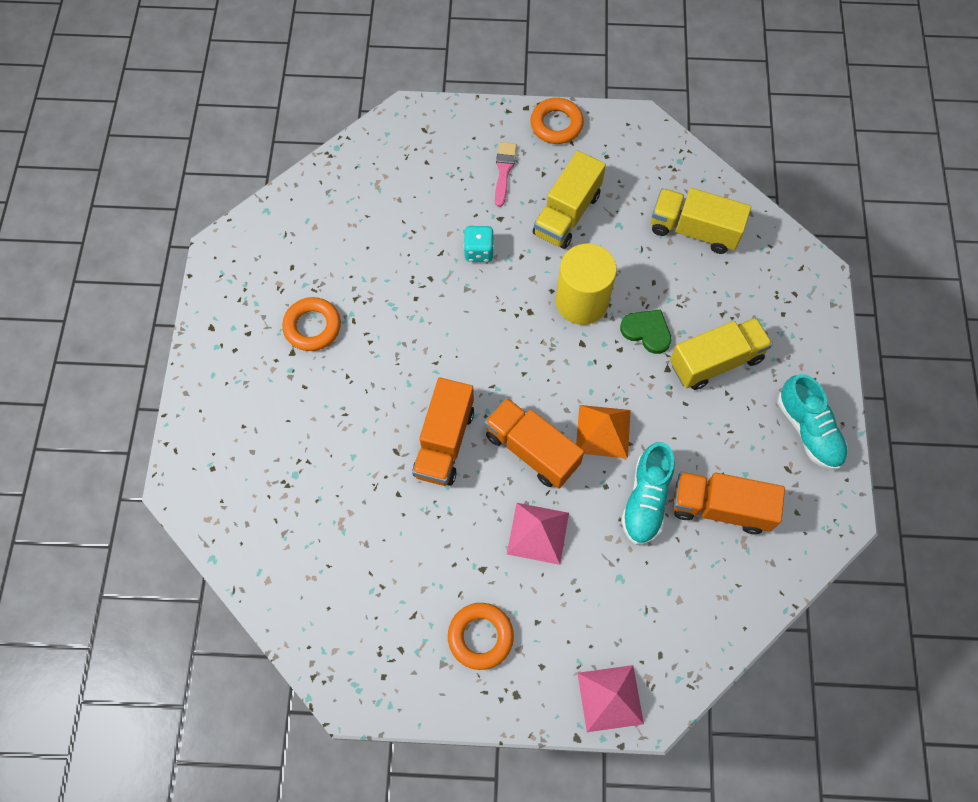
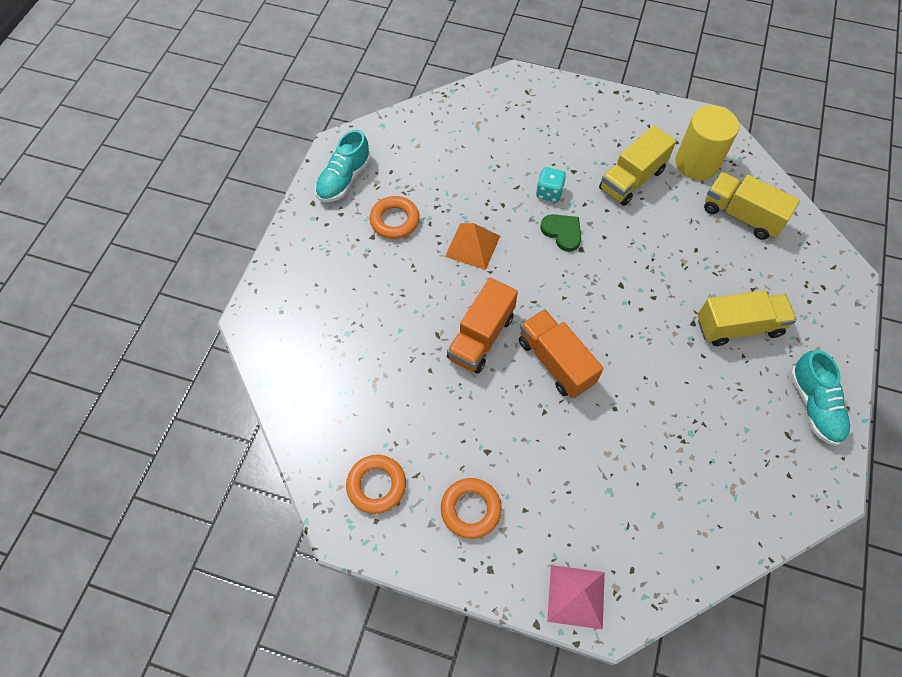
camera: 15 degrees right, 5 degrees down
(504, 171) = (586, 135): pink brush -> none
(538, 533) = (544, 433): pink pyramid -> none
(556, 124) = (639, 109): orange ring -> orange ring (376, 485)
(581, 301) = (628, 251): yellow cylinder -> yellow cylinder (697, 163)
(603, 431) = (623, 361): orange pyramid -> orange pyramid (472, 246)
(645, 500) = (649, 429): turquoise shoe -> turquoise shoe (344, 179)
(647, 331) = (681, 288): green heart -> green heart (562, 232)
(720, 507) = (717, 453): orange truck -> none

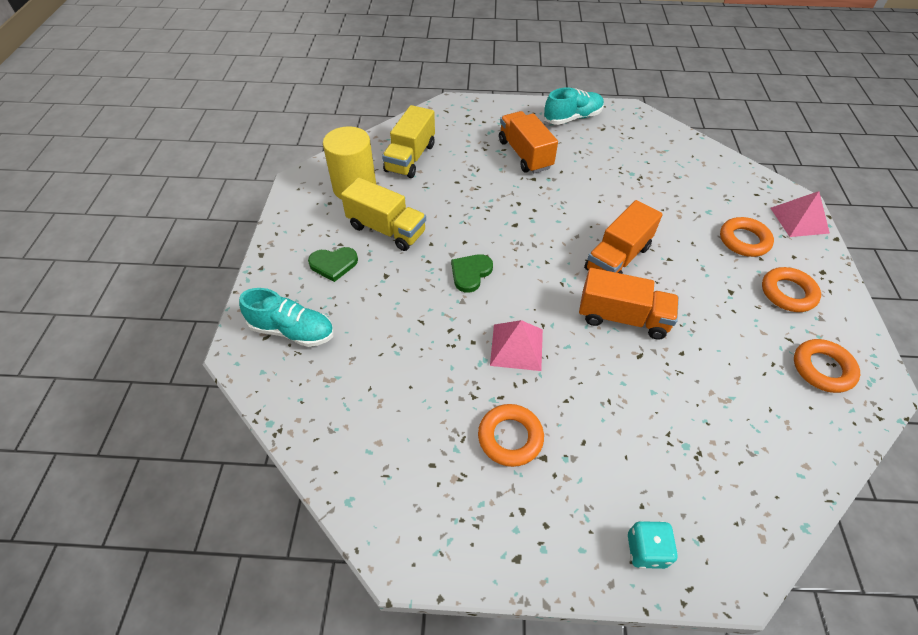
camera: 105 degrees left, 10 degrees down
(344, 179) = (462, 525): turquoise shoe -> turquoise shoe (292, 331)
(472, 246) = (516, 347): orange pyramid -> pink pyramid
(549, 193) = (421, 291): turquoise dice -> turquoise dice (646, 550)
(555, 506) = (744, 240): none -> orange ring
(594, 137) = (333, 264): none -> green heart
(738, 327) = (525, 154): yellow truck -> orange truck

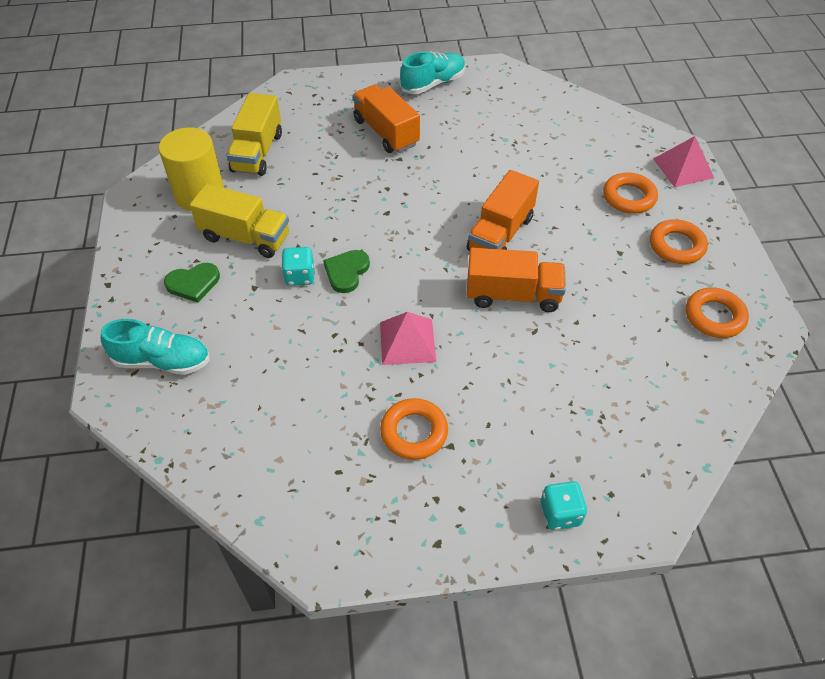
camera: 10 degrees left, 0 degrees up
(428, 271) = (299, 276): none -> turquoise dice

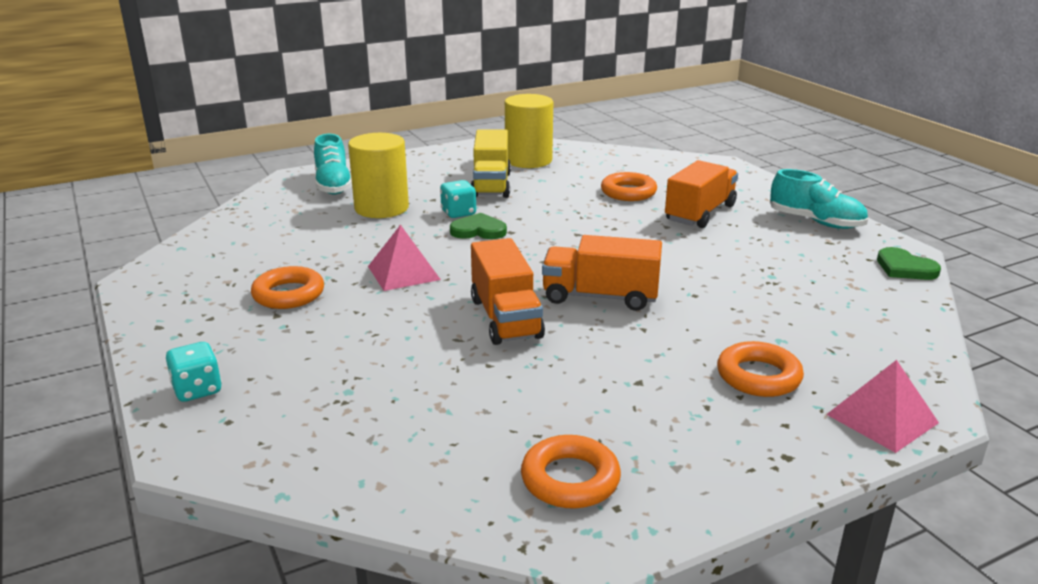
camera: 70 degrees right, 25 degrees down
(193, 283) = (422, 178): green heart -> green heart (905, 268)
(252, 331) = (381, 208): none -> yellow cylinder
(257, 152) = (604, 169): yellow truck -> none
(676, 246) = (694, 429): orange ring -> orange ring (628, 192)

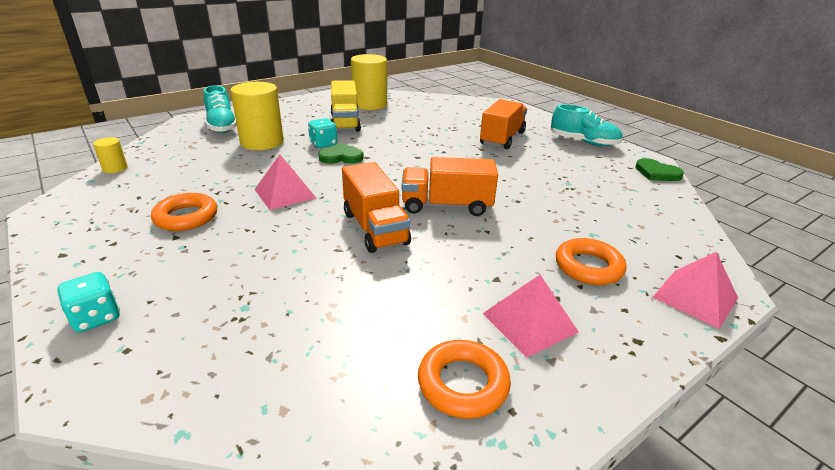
camera: 10 degrees left, 5 degrees up
(208, 234) = (115, 168): none -> yellow cylinder
(628, 192) = (447, 125): orange ring -> none
(664, 429) = (529, 322): none -> pink pyramid

